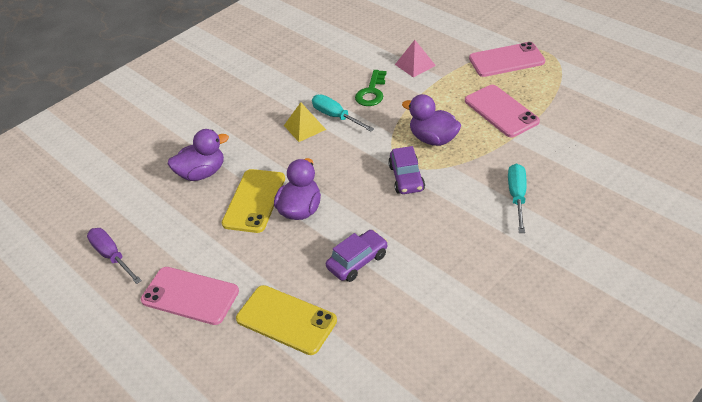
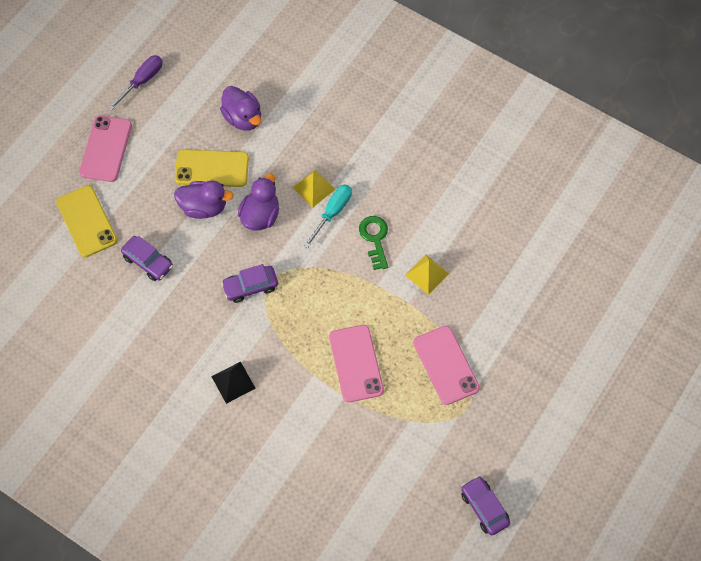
camera: 75 degrees right, 20 degrees up
(286, 320) = (86, 221): yellow phone -> yellow phone turned 45 degrees counterclockwise
(371, 92) = (375, 239): green key -> green key turned 75 degrees clockwise
(415, 65) = (427, 274): pink pyramid -> yellow pyramid
(433, 139) = (307, 304): purple duck -> purple duck (260, 216)
(501, 111) = (356, 363): pink phone -> pink phone turned 60 degrees counterclockwise
(517, 197) = (233, 382): turquoise screwdriver -> black pyramid
(641, 49) = (484, 508): none -> purple car

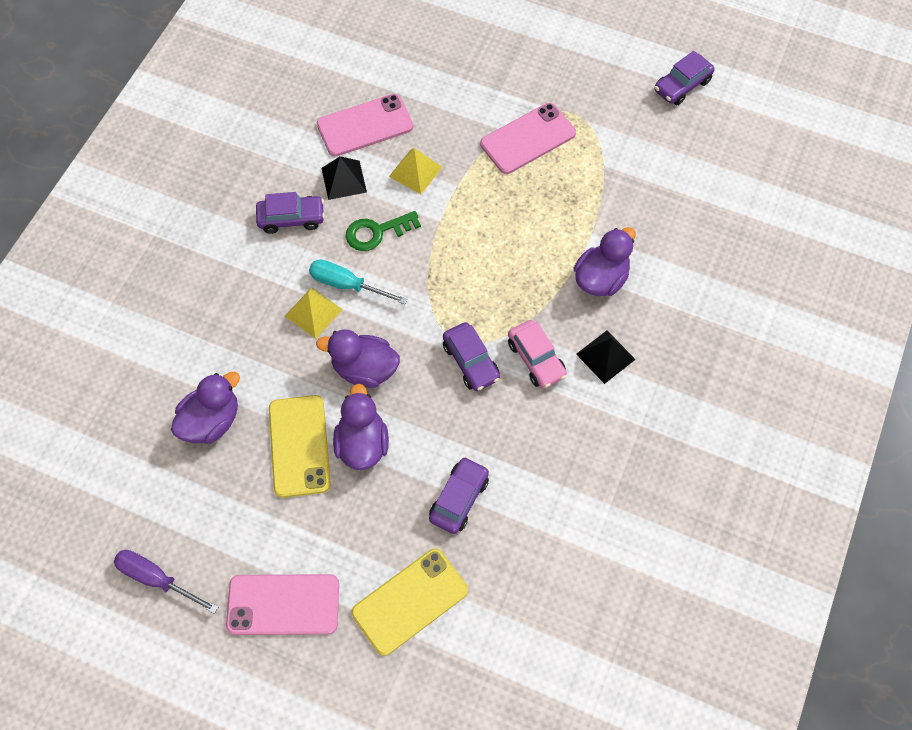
camera: 100 degrees left, 0 degrees up
(242, 332) = (536, 359): none -> pink car
(301, 394) = (601, 279): none -> purple duck
(356, 363) = (547, 227): pink phone -> pink phone (365, 125)
(398, 182) = (291, 218): none -> purple car
(427, 221) = (343, 180): none -> black pyramid

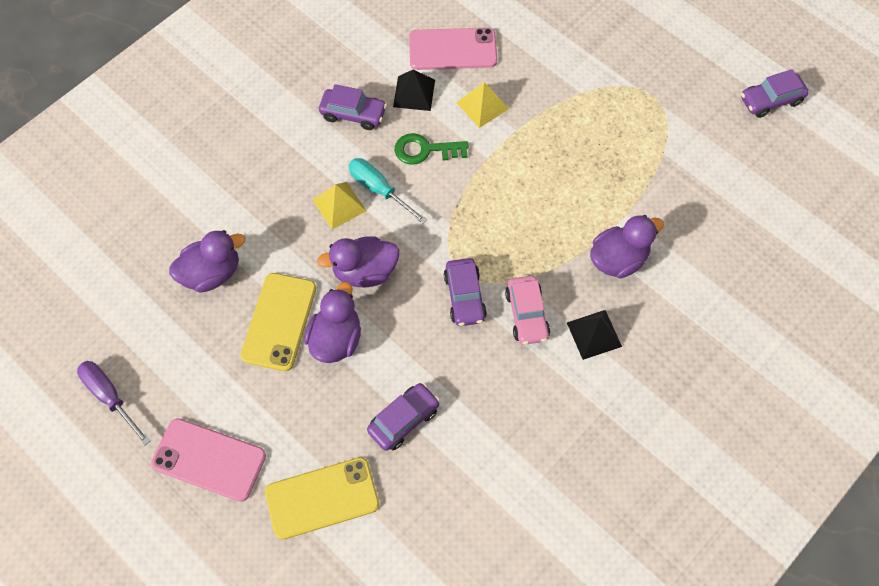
camera: 20 degrees right, 0 degrees up
(364, 369) = (364, 272): purple duck -> purple duck turned 45 degrees counterclockwise
(528, 139) = (600, 106): pink phone -> none

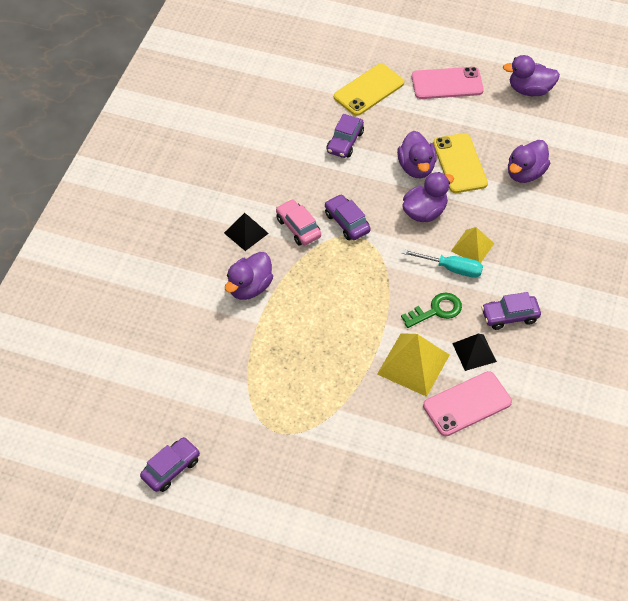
camera: 155 degrees right, 10 degrees down
(110, 397) = (529, 90): purple screwdriver -> purple duck
(482, 105) = (413, 364): yellow pyramid -> yellow pyramid, size x1.60

